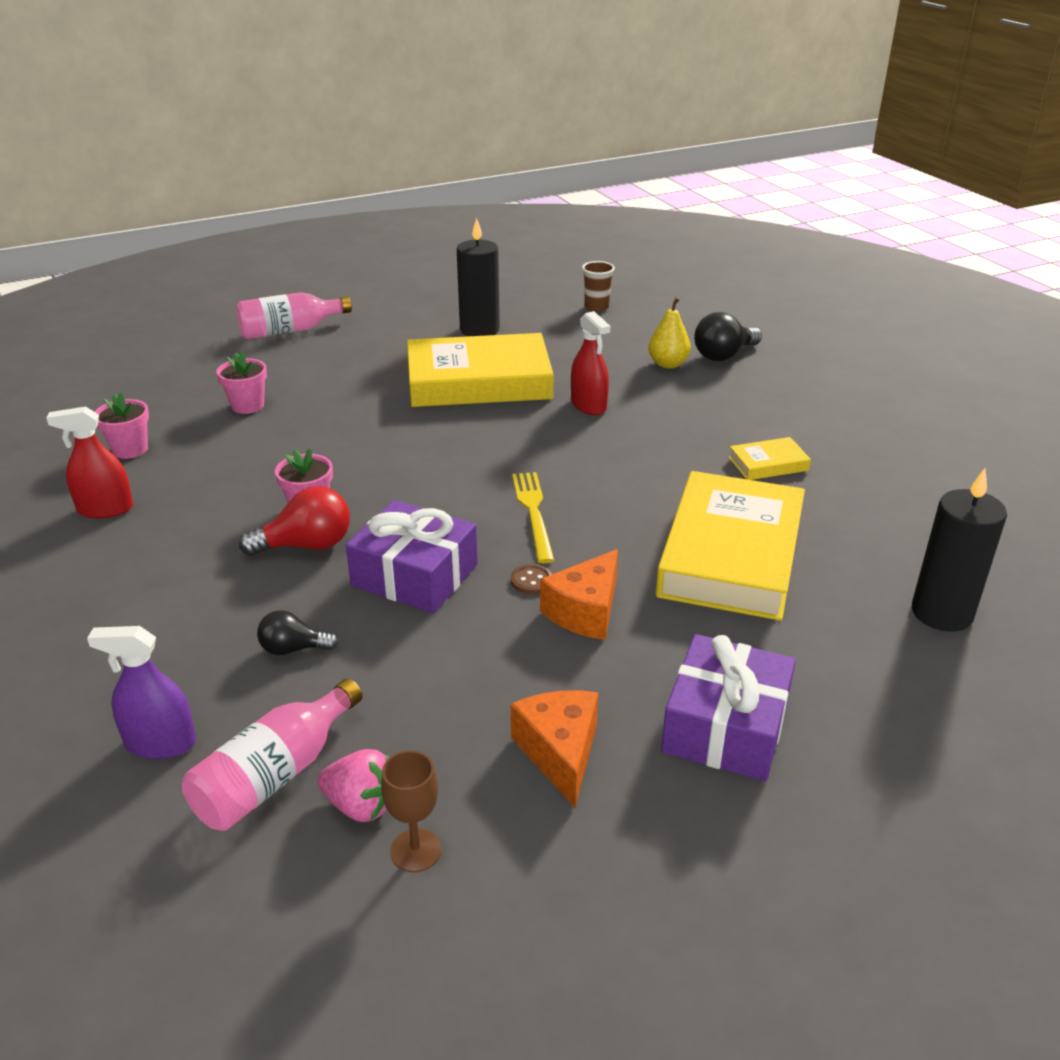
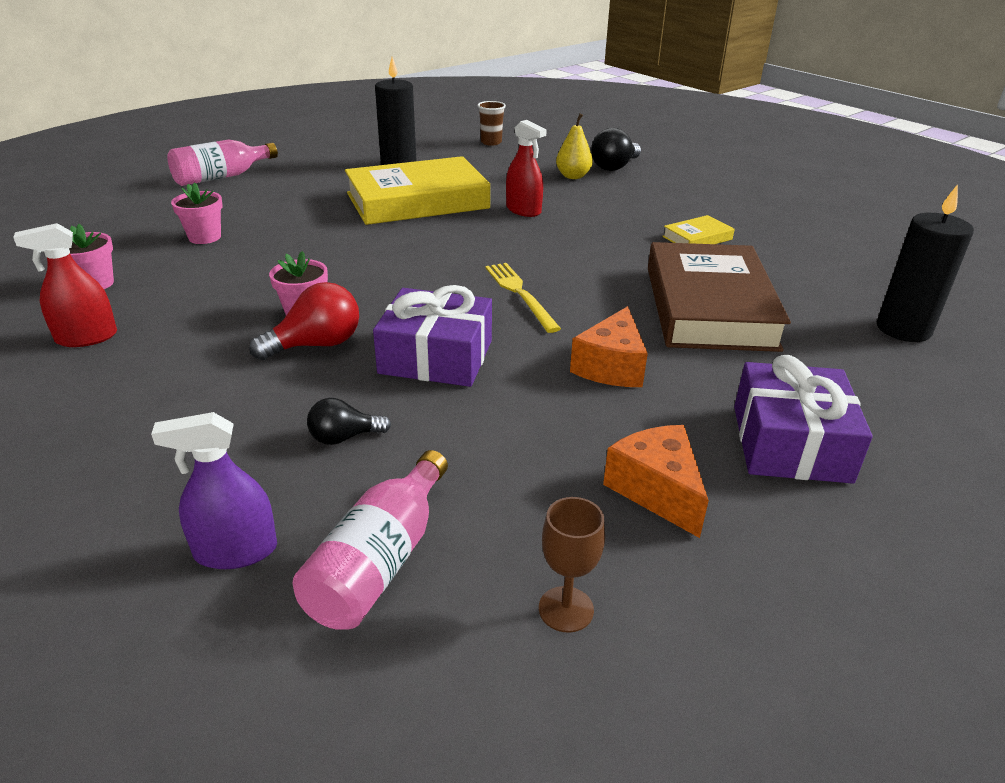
camera: 15 degrees left, 0 degrees up
(361, 805) = (486, 575): pink strawberry -> none
(531, 581) = (548, 348): brown button -> none
(730, 555) = (709, 307): yellow book -> brown book

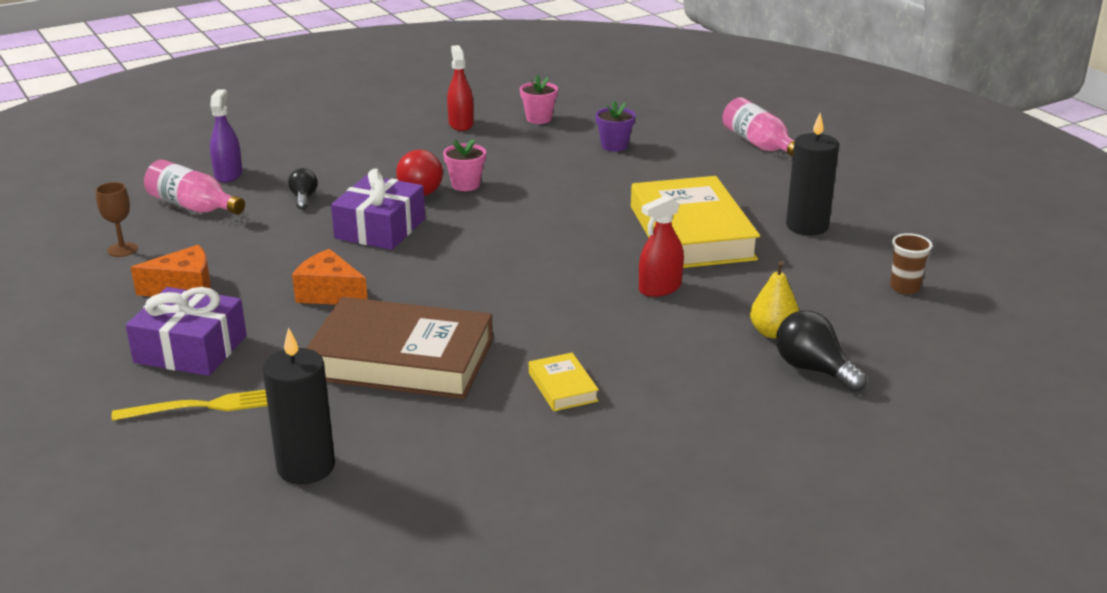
camera: 100 degrees right, 5 degrees down
(204, 237) = (614, 146): pink flower pot -> purple flower pot
(520, 294) = (464, 268): yellow fork -> yellow fork (202, 406)

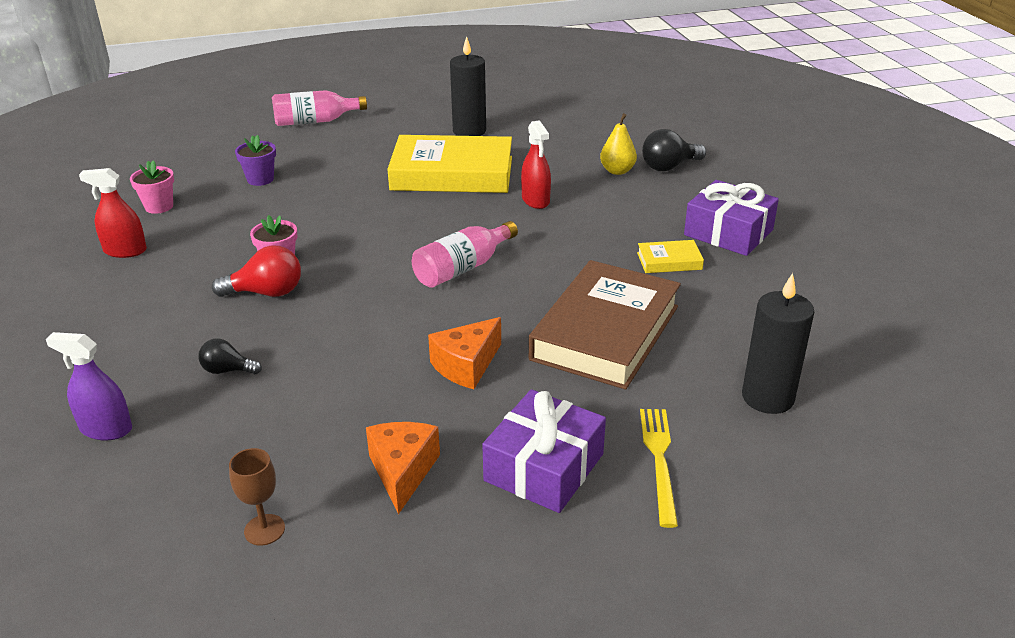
camera: 75 degrees left, 5 degrees up
(193, 206) = (180, 462): pink bottle -> pink bottle (462, 268)
(380, 228) = (341, 324): purple gift -> purple gift (728, 232)
(904, 288) = (575, 119): brown cup -> none

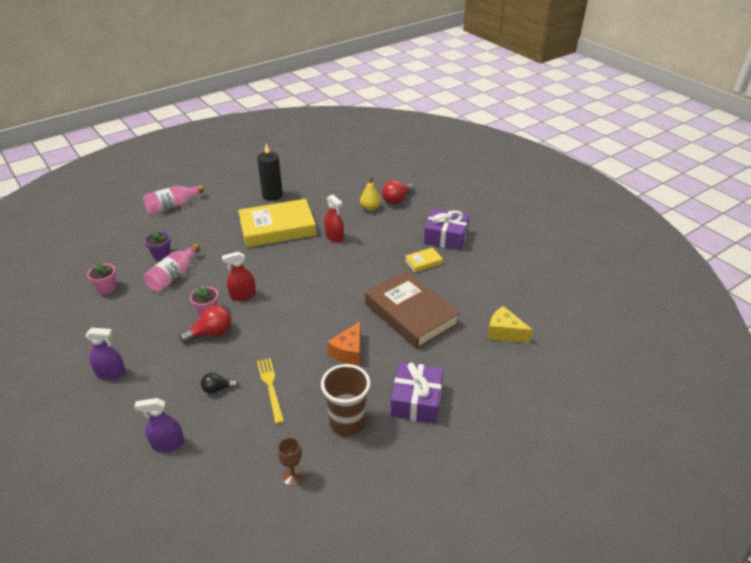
camera: 20 degrees left, 5 degrees up
(91, 314) = (111, 373): none -> purple spray bottle
(125, 251) = (104, 325): red spray bottle -> red spray bottle (243, 295)
(402, 471) = (347, 423): orange cheese -> brown cup
(462, 268) = (316, 291): pink bottle -> pink bottle (173, 275)
(605, 332) = (410, 314): brown book -> brown book turned 45 degrees counterclockwise
(659, 460) = (469, 381): yellow fork -> yellow fork (270, 387)
(669, 167) = (397, 200): black light bulb -> red light bulb
(767, 397) = (504, 332): black candle -> yellow cheese

